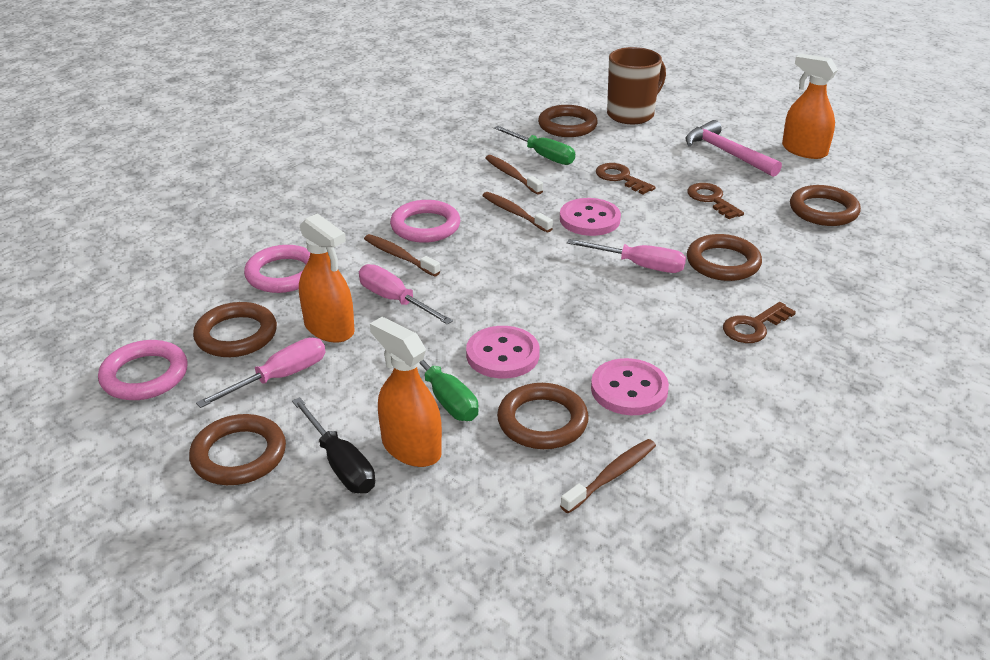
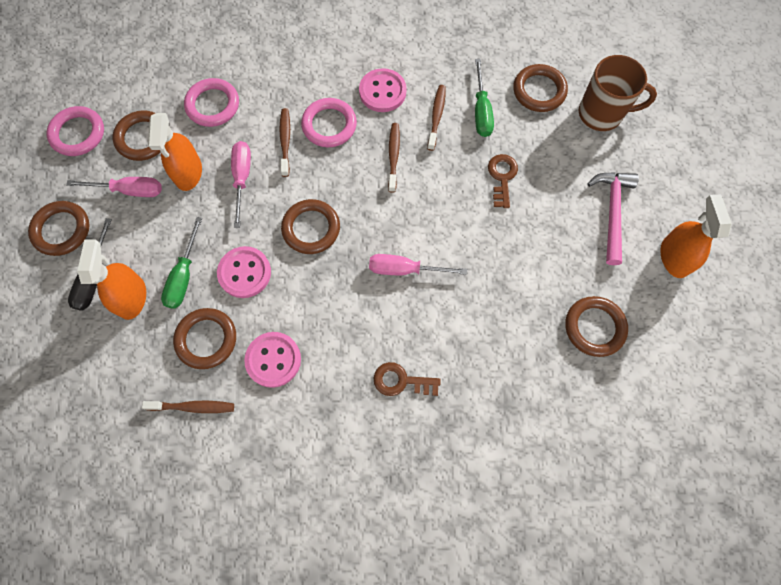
camera: 45 degrees right, 35 degrees up
(589, 219) = (430, 201): pink button -> pink button (382, 92)
(639, 265) = (405, 269): pink screwdriver -> pink screwdriver turned 120 degrees clockwise
(711, 199) = (533, 250): brown key -> none
(723, 262) = (458, 313): brown ring -> brown ring (311, 228)

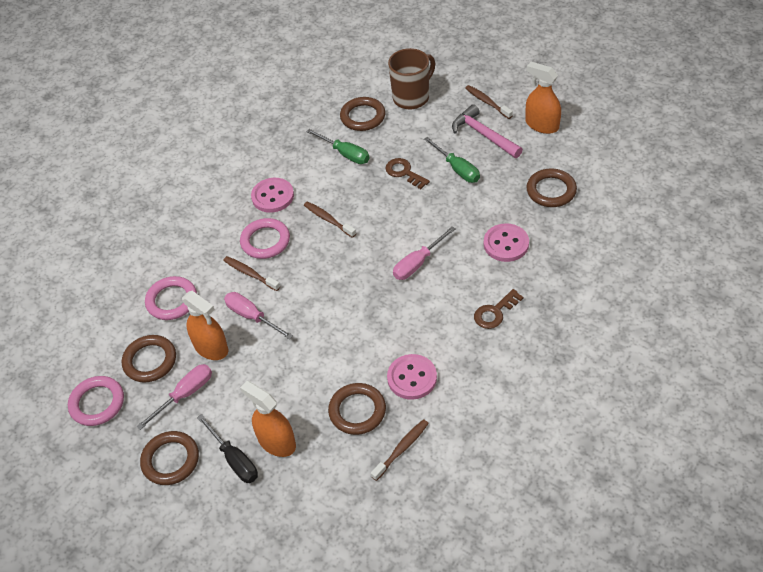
camera: 45 degrees left, 20 degrees down
(184, 276) = (293, 397): green screwdriver -> green screwdriver (457, 169)
(244, 273) = (328, 357): pink button -> pink button (506, 244)
(311, 228) = (334, 298): brown ring -> none
(436, 116) = (323, 179): brown toothbrush -> brown toothbrush (487, 102)

